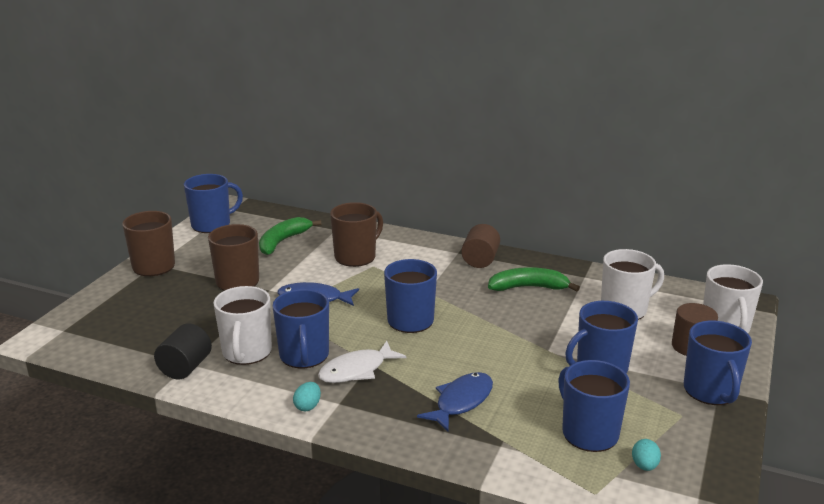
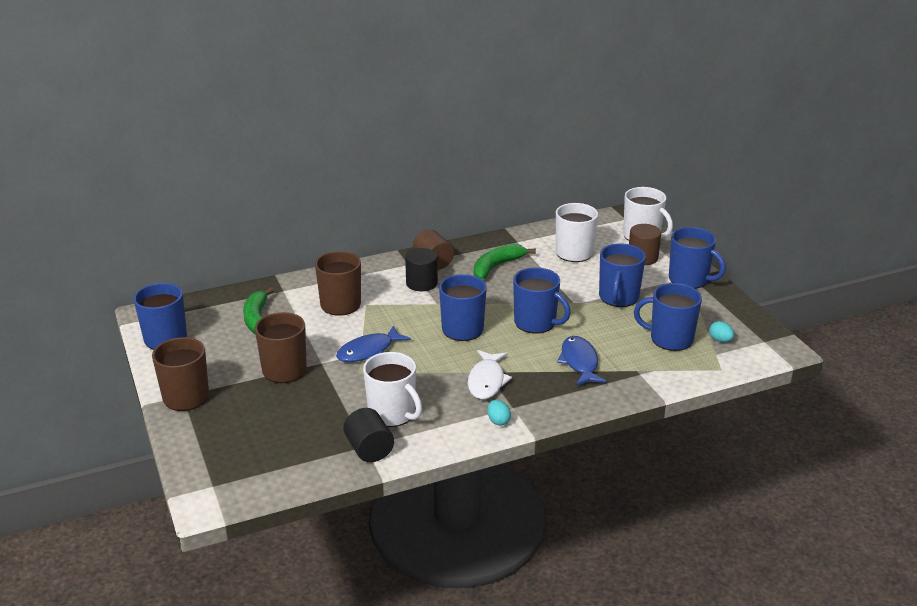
camera: 45 degrees left, 5 degrees up
(304, 356) = (436, 392): blue mug -> blue mug (536, 323)
(442, 271) = (421, 283): none -> black cylinder

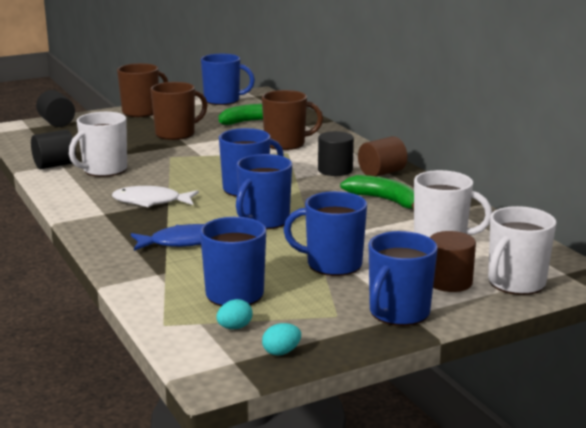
camera: 85 degrees right, 10 degrees down
(202, 463) = (56, 123): none -> black cylinder
(368, 351) = (204, 157): blue fish -> none
(498, 421) = (82, 208): turquoise egg -> turquoise egg (281, 352)

